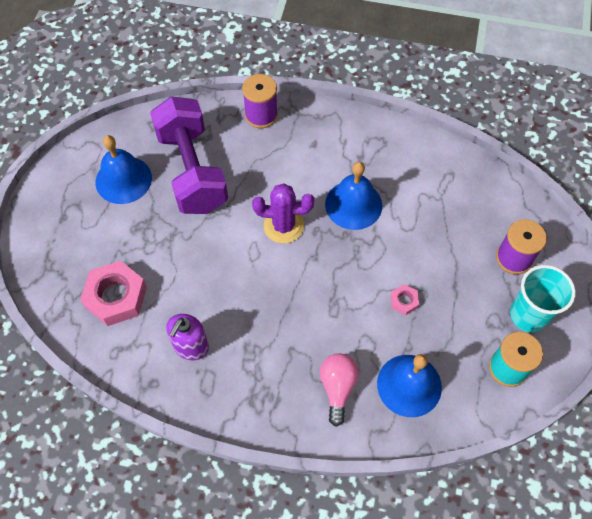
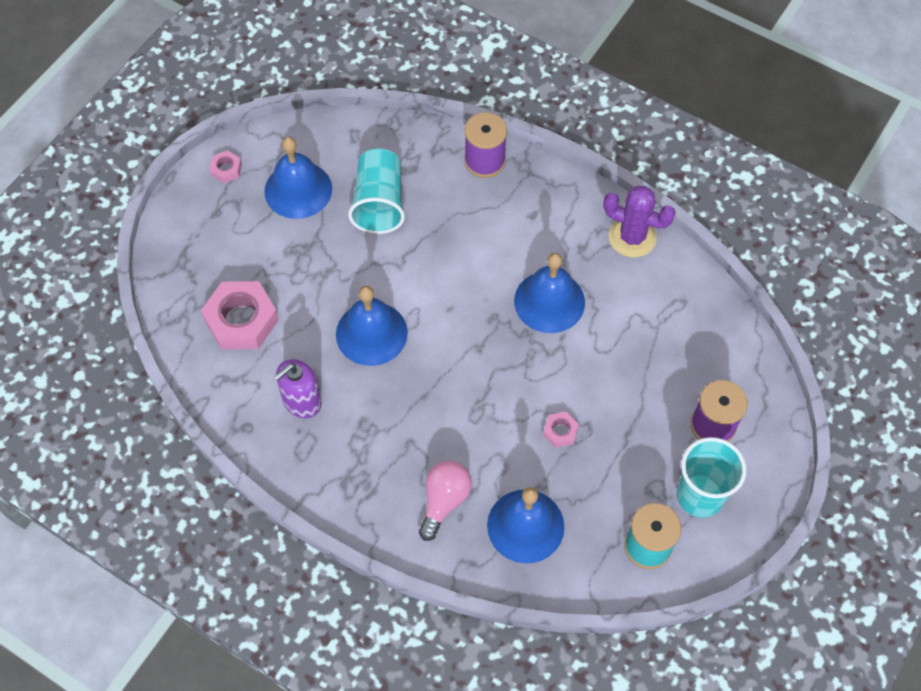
camera: 20 degrees right, 0 degrees up
(58, 181) = (226, 169): none -> pink nut
(192, 171) = (379, 203): purple dumbbell -> turquoise cup
(226, 273) = (371, 333): none -> blue bell
(283, 226) = (458, 300): purple cactus -> purple cactus (632, 237)

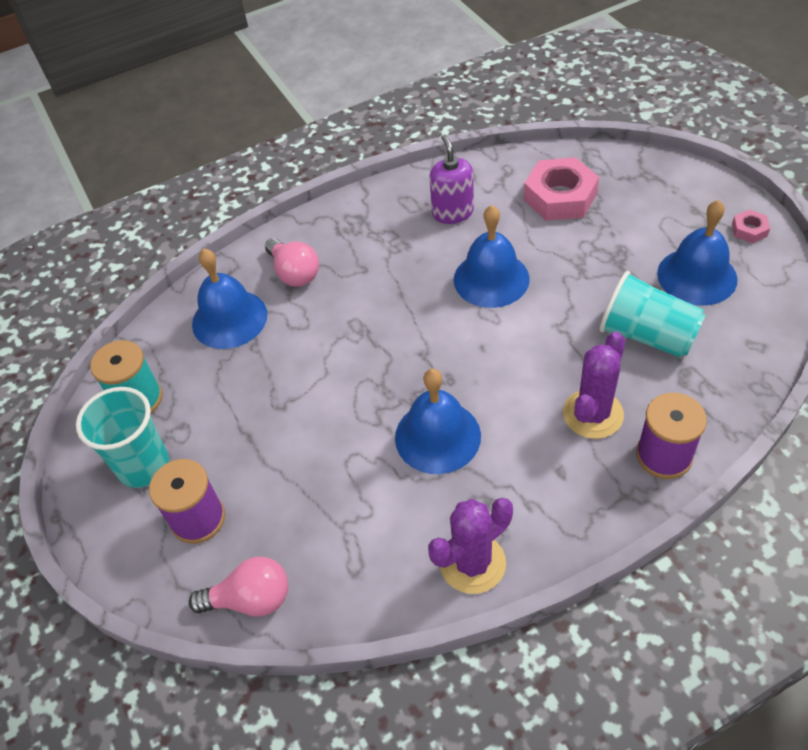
camera: 125 degrees right, 10 degrees down
(473, 212) = (593, 414): none -> purple cactus
(560, 431) = (292, 381): pink nut -> none
(742, 353) = (251, 599): none -> pink light bulb

